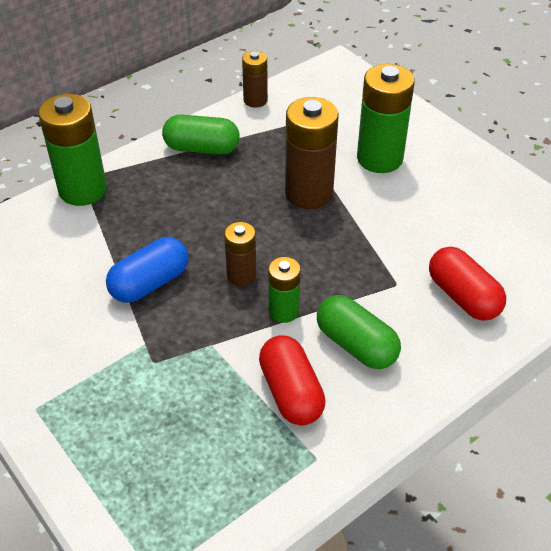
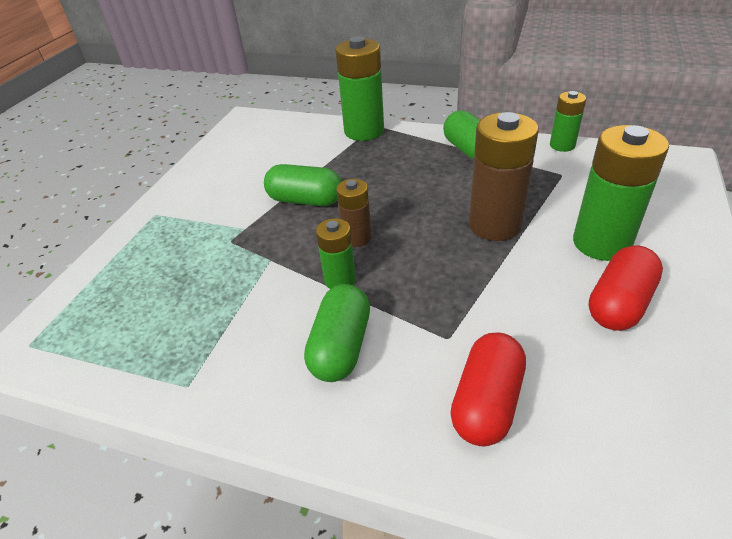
camera: 60 degrees right, 5 degrees down
(150, 283) = (305, 200): blue capsule -> green capsule
(255, 100) = (562, 145): brown battery -> green battery
(291, 392) = (251, 330): red capsule -> red capsule (619, 303)

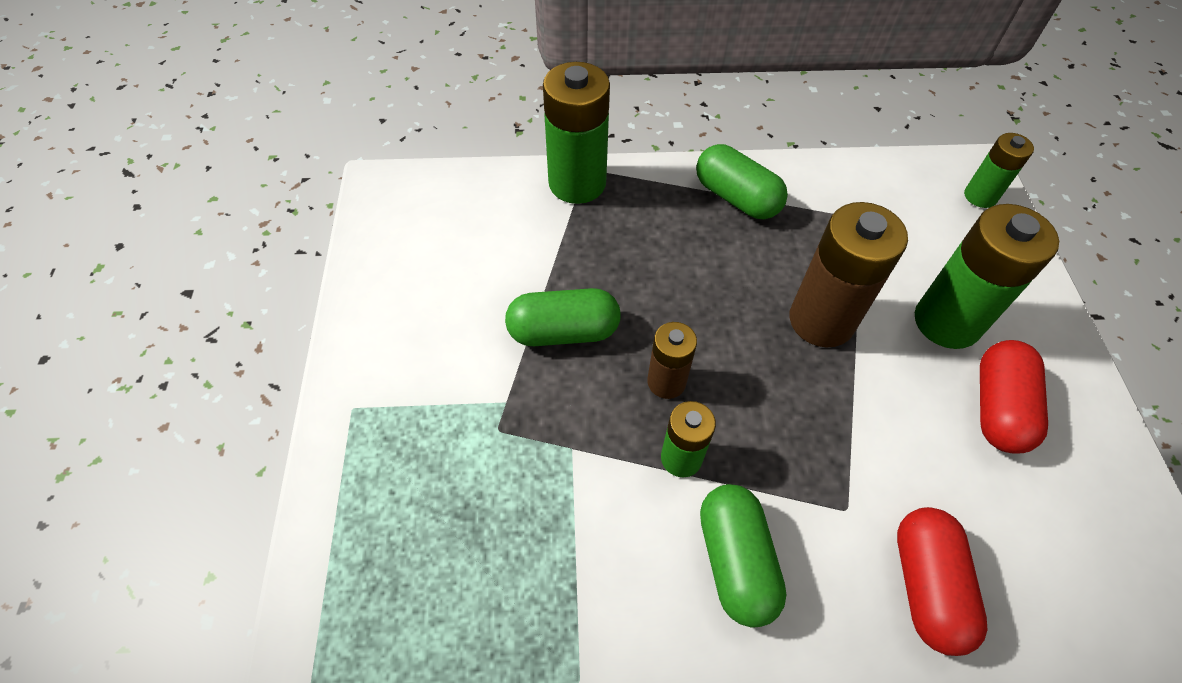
camera: 25 degrees left, 15 degrees up
(562, 145) = (841, 167): green battery -> green battery (980, 196)

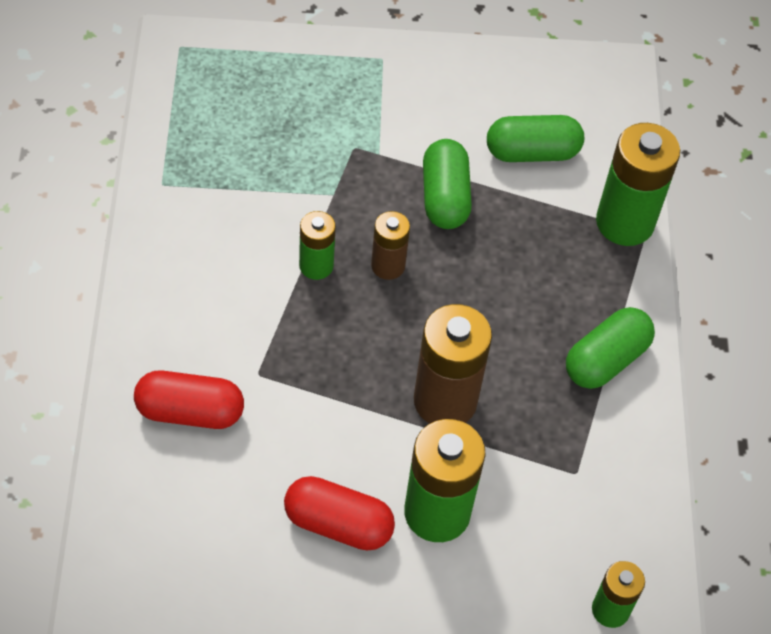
camera: 90 degrees right, 0 degrees up
(735, 561) = (228, 288): green capsule -> green capsule (532, 152)

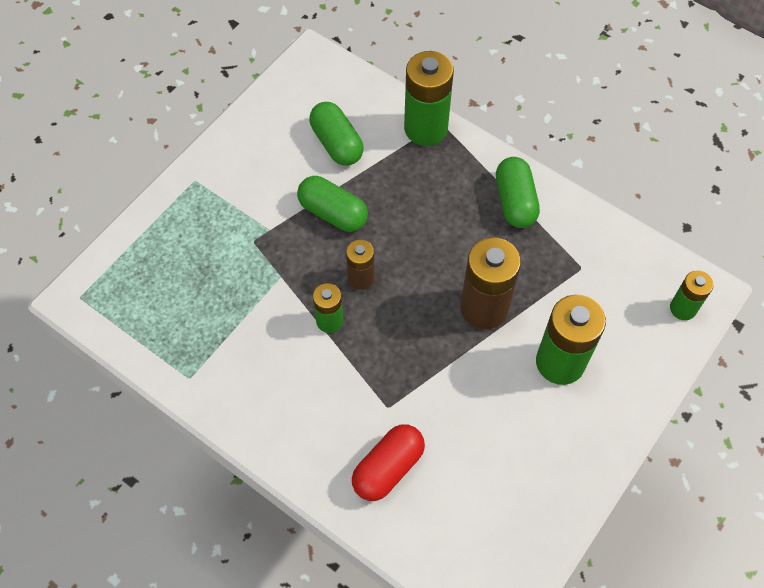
camera: 50 degrees left, 5 degrees up
(338, 524) = (532, 425): red capsule -> none
(532, 152) = (336, 143): green capsule -> green capsule turned 60 degrees counterclockwise

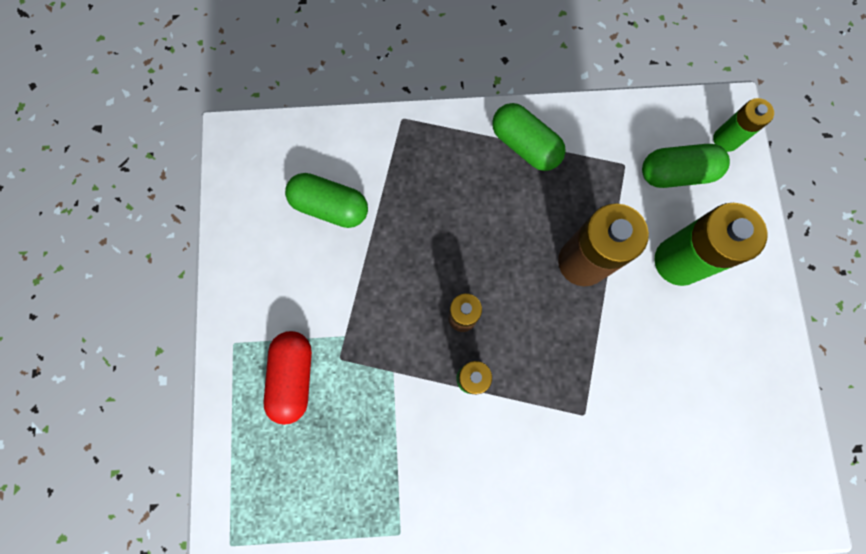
camera: 40 degrees left, 15 degrees up
(333, 213) = (385, 276): green capsule -> green capsule (676, 173)
(388, 468) = (631, 468): red capsule -> red capsule (293, 377)
(425, 128) = (394, 133): green battery -> none

